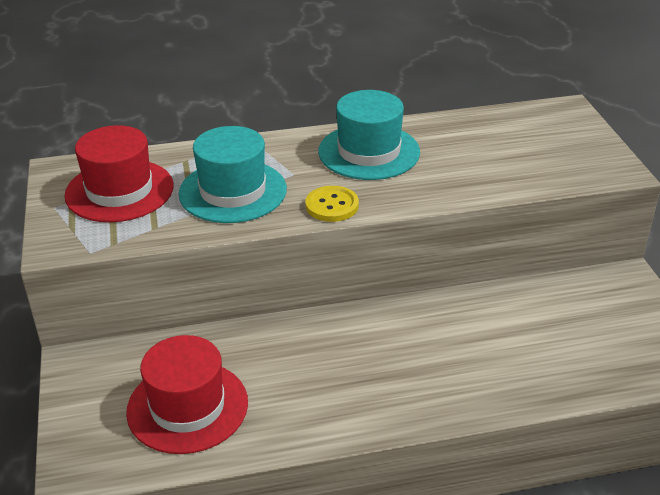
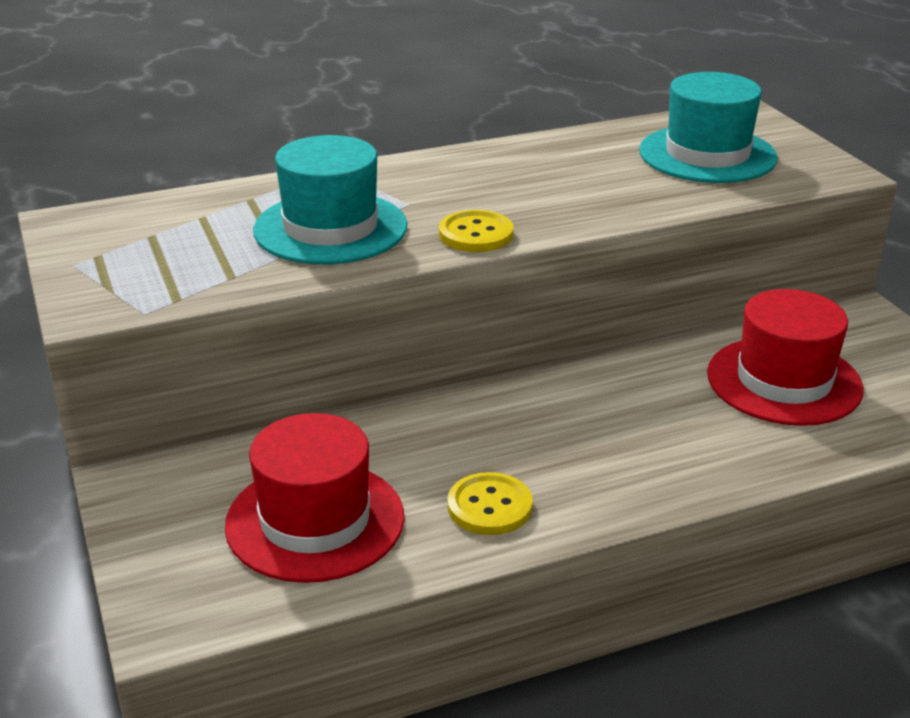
camera: 10 degrees left, 5 degrees down
(119, 191) = (165, 239): red hat -> red hat (784, 381)
(307, 409) = (489, 506): none -> yellow button
(369, 152) = (503, 173): turquoise hat -> turquoise hat (707, 154)

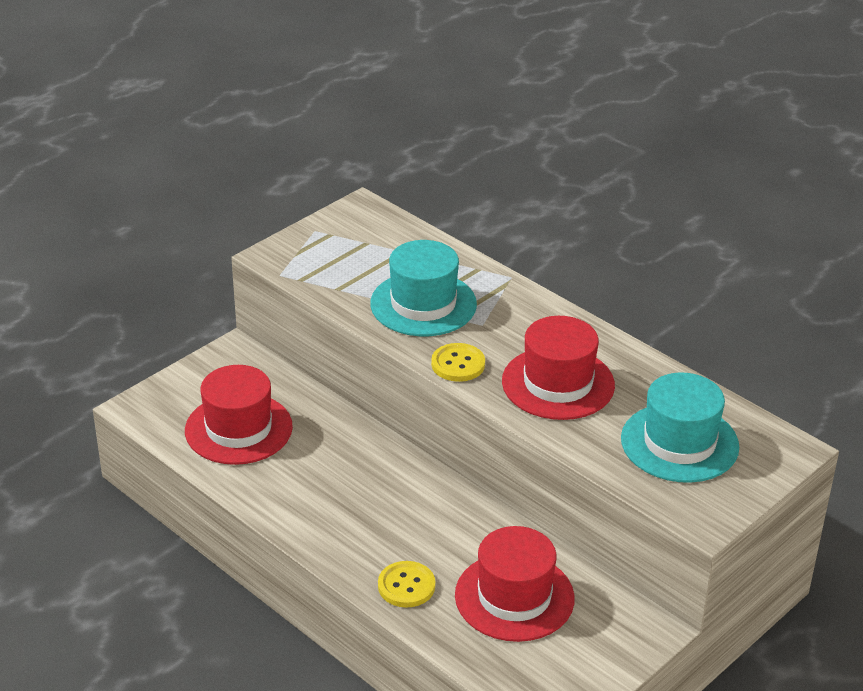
camera: 65 degrees right, 5 degrees up
(489, 506) = (288, 491): yellow button -> yellow button (406, 586)
(560, 188) = (558, 383): none -> red hat

